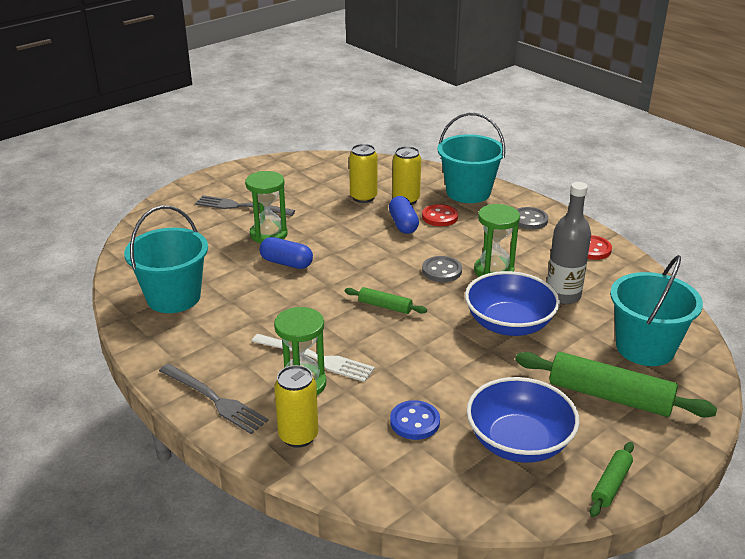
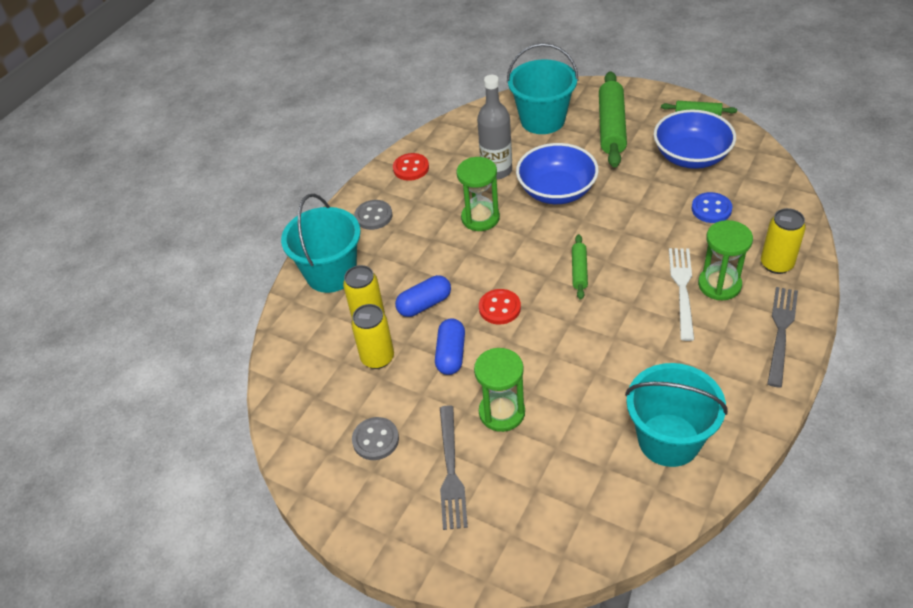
camera: 105 degrees left, 15 degrees up
(286, 263) = (550, 371): blue capsule -> blue capsule (451, 354)
(439, 217) = (396, 281): red button -> red button (499, 308)
(442, 271) = (499, 251): grey button -> grey button (375, 440)

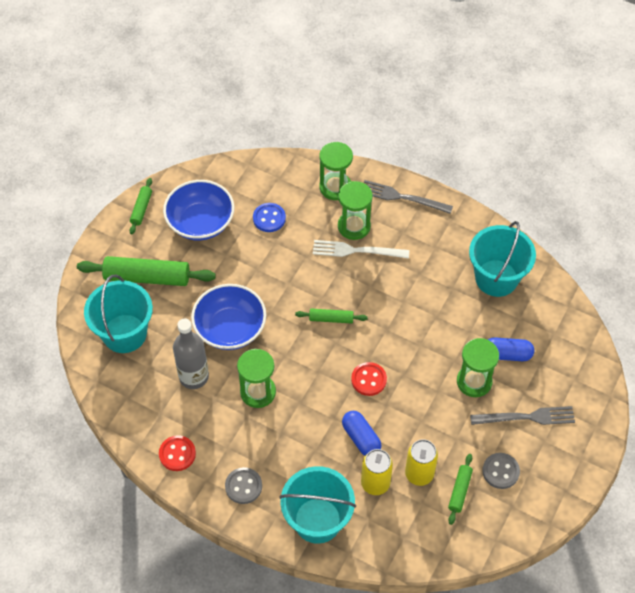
camera: 95 degrees left, 10 degrees up
(353, 397) = (459, 491): none -> green rolling pin
(451, 354) = (417, 417): blue capsule -> blue capsule (507, 354)
(776, 264) = (335, 187): yellow can -> green hourglass

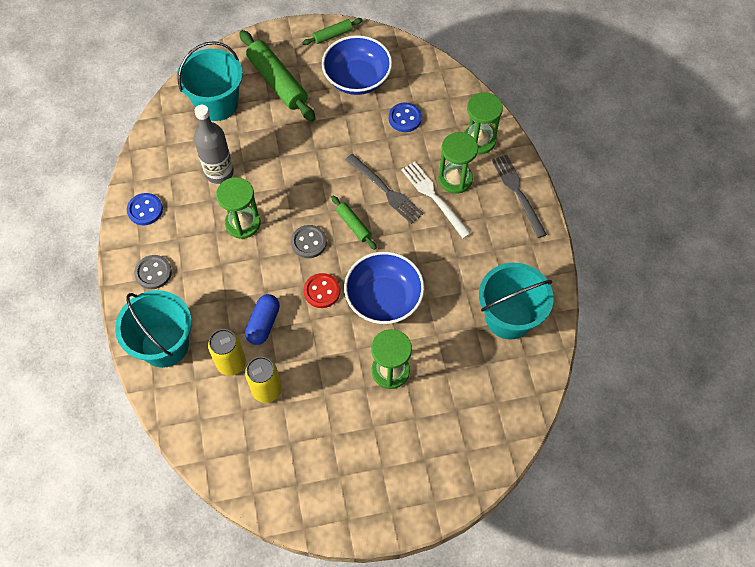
camera: 50 degrees right, 5 degrees up
(177, 454) = (145, 210): red button -> blue button
(230, 328) = (282, 165): blue bowl -> blue bowl (384, 298)
(459, 491) = (276, 432): green rolling pin -> none
(500, 471) = (322, 452): grey button -> grey button (309, 242)
(507, 354) = (440, 378): blue capsule -> none
(526, 417) = (392, 437): grey fork -> grey fork (385, 190)

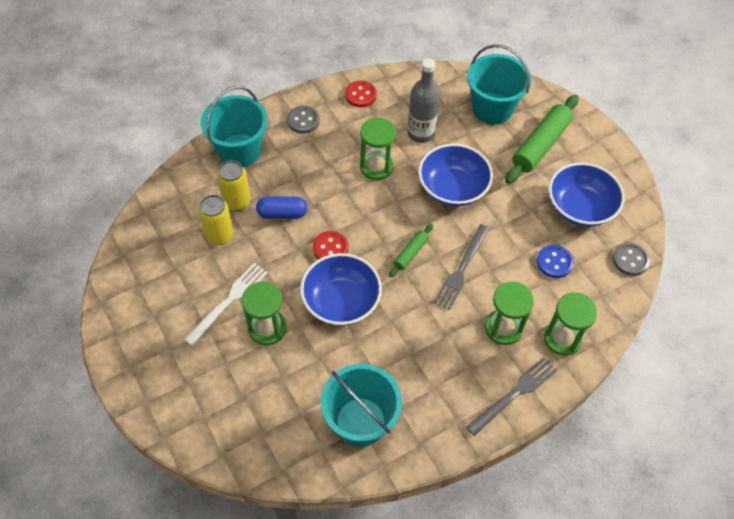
camera: 70 degrees right, 5 degrees down
(145, 210) = (360, 95): blue button -> red button
(295, 167) = (453, 188): none -> blue bowl
(309, 242) = (377, 222): grey button -> grey button (630, 260)
(333, 35) = (620, 172): green rolling pin -> none
(434, 197) = (473, 314): white fork -> white fork (229, 301)

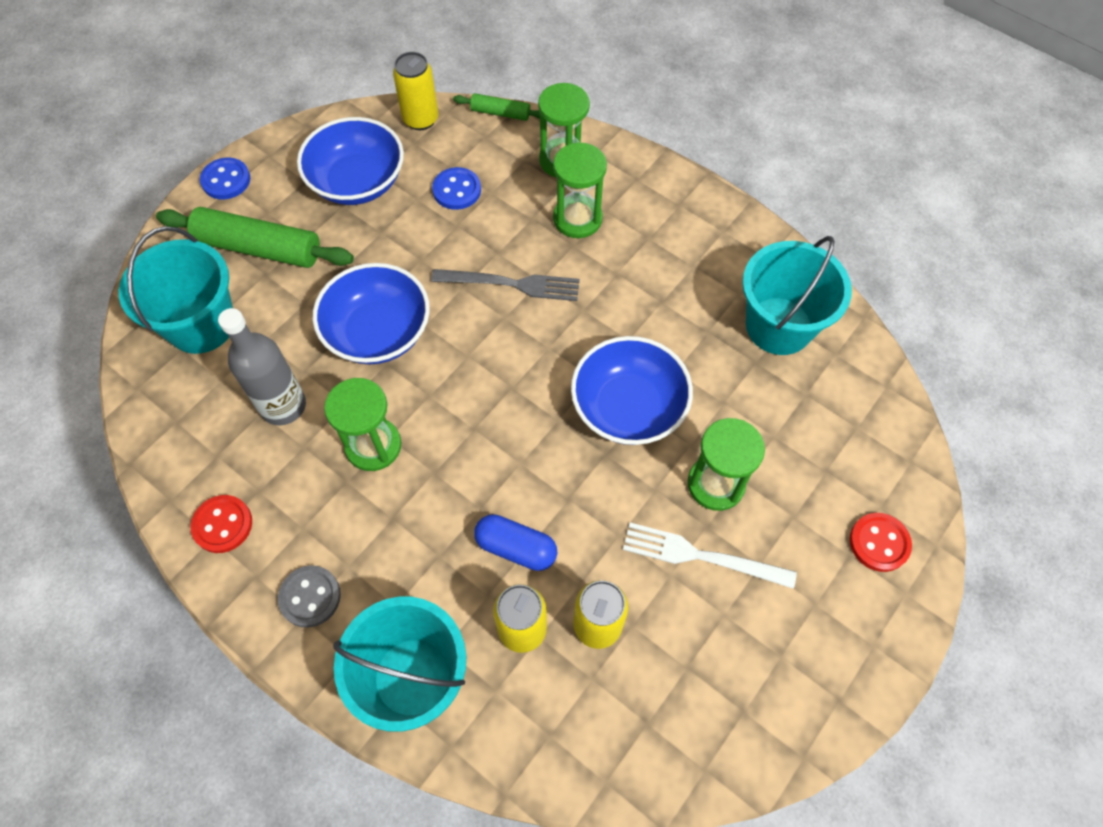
camera: 110 degrees left, 5 degrees up
(282, 213) = (516, 548): blue capsule -> blue capsule turned 45 degrees counterclockwise
(330, 248) = (549, 454): red button -> red button (879, 543)
(410, 253) = (512, 350): green rolling pin -> green rolling pin (500, 113)
(514, 394) = (657, 187): grey fork -> none
(603, 139) = (226, 180): none -> blue button
(630, 260) = (420, 119): grey button -> yellow can

